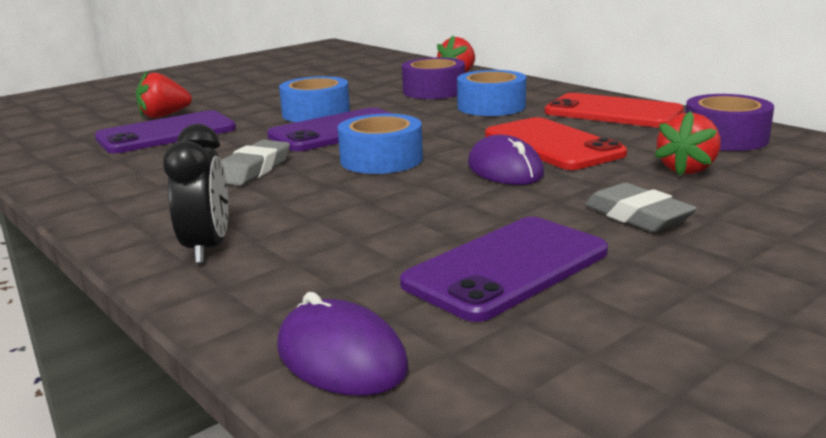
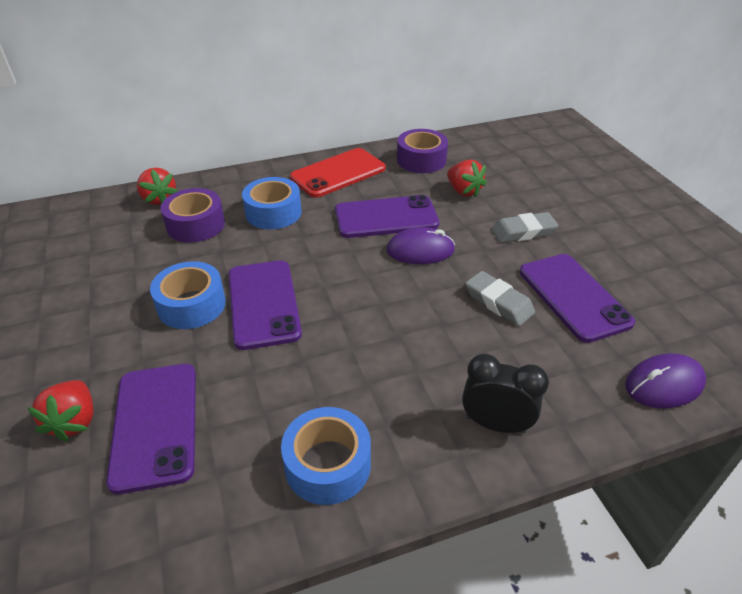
camera: 70 degrees left, 20 degrees up
(253, 170) = (331, 373): grey eraser -> grey eraser (498, 302)
(381, 159) = (359, 297): blue tape -> blue tape (328, 464)
(552, 145) = (386, 217): red phone -> purple phone

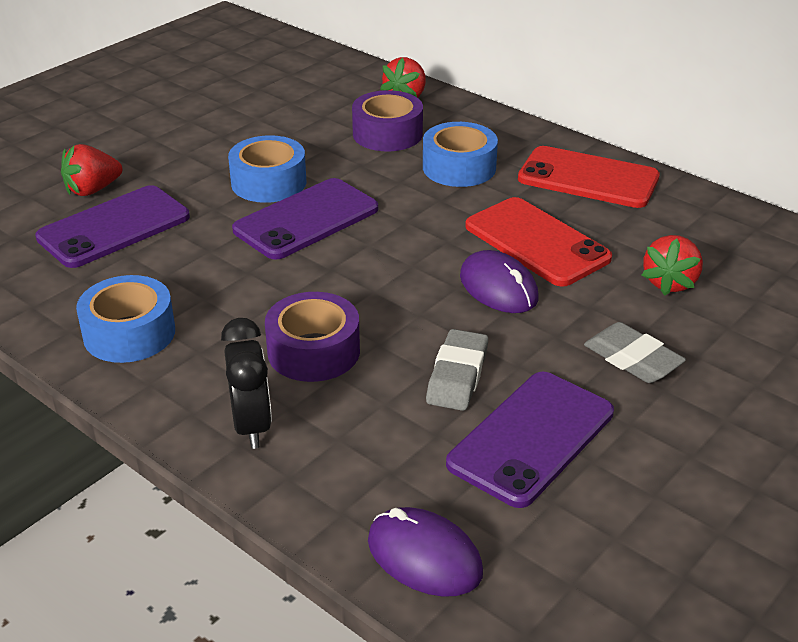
camera: 60 degrees right, 5 degrees down
(386, 217) = (536, 242): purple phone -> red phone
(421, 160) = (702, 227): purple tape -> purple tape (313, 351)

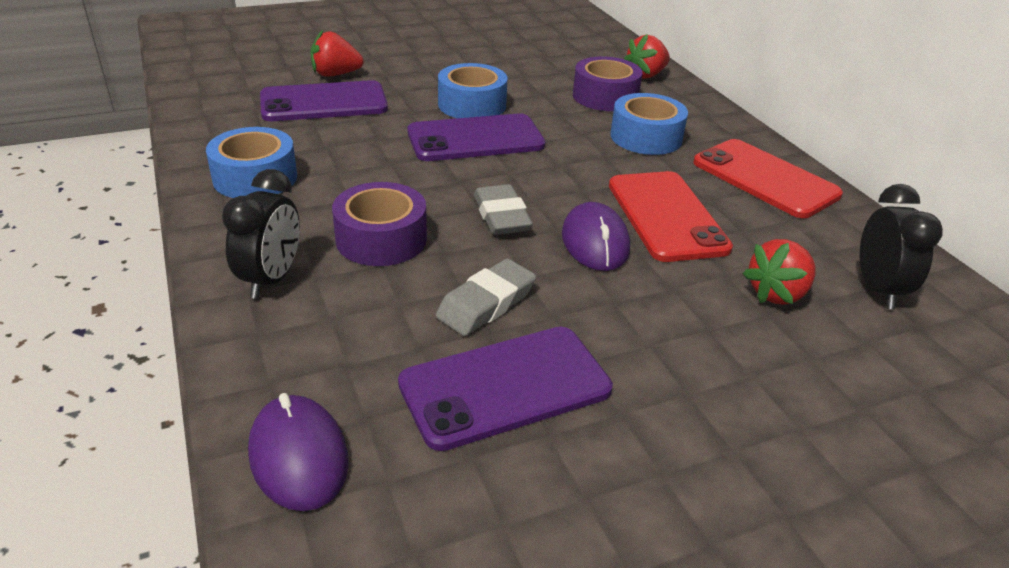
camera: 25 degrees right, 0 degrees up
(632, 359) = (675, 351): grey eraser -> grey eraser (501, 216)
(737, 253) = (877, 290): none -> black clock

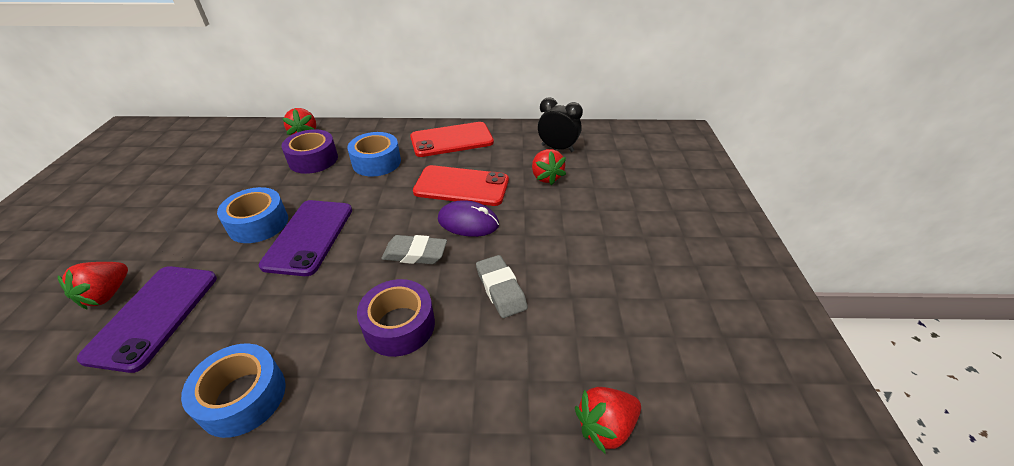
camera: 65 degrees left, 5 degrees up
(271, 279) = (409, 410): black clock -> none
(298, 456) = (605, 426): purple mouse -> red strawberry
(505, 386) = (576, 303): purple phone -> none

